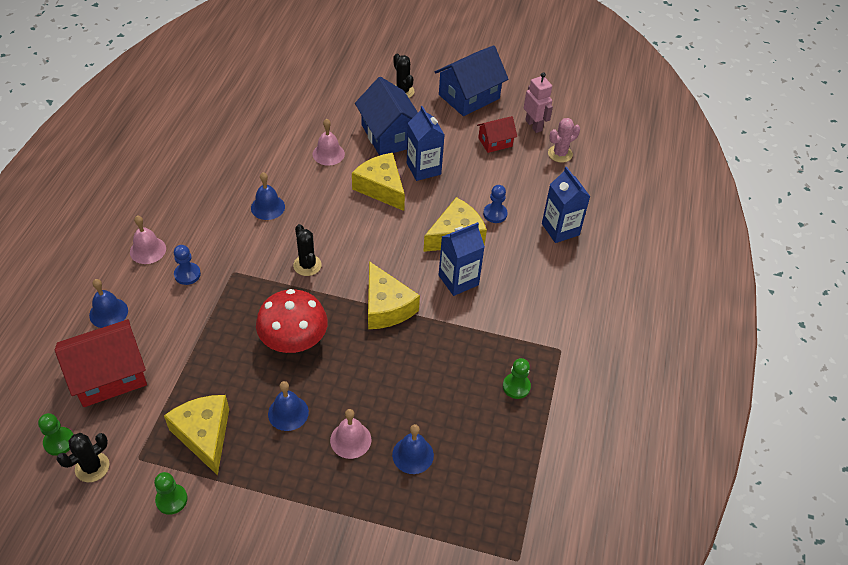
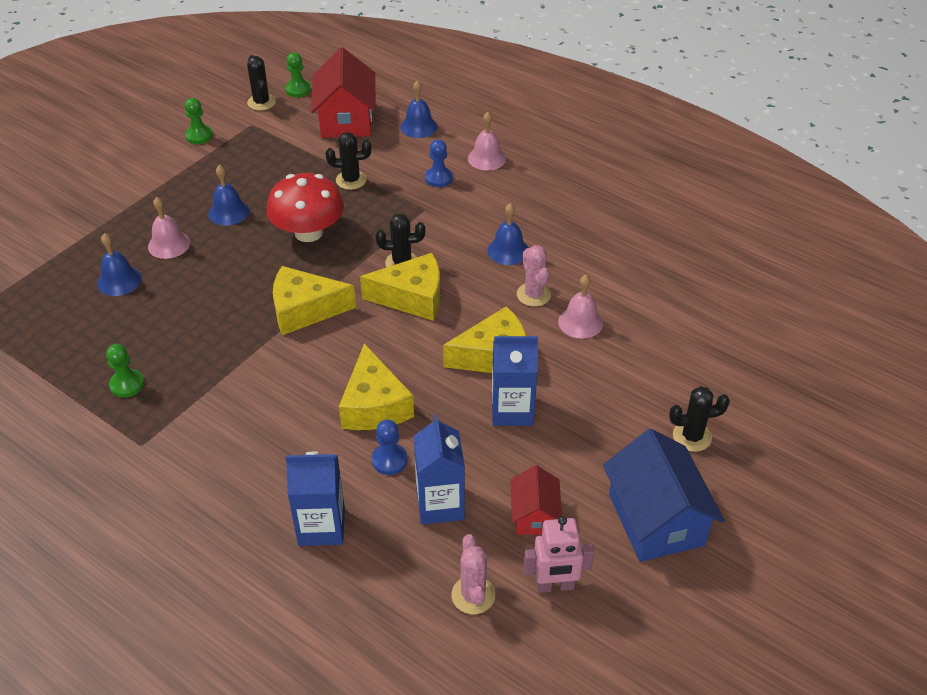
camera: 115 degrees right, 5 degrees down
(204, 435) = (245, 161): yellow cheese -> yellow cheese (412, 297)
(209, 336) = (351, 180): none -> black cactus
(311, 182) = (533, 295): none -> pink cactus
(389, 135) = (595, 393): blue house -> none
(458, 280) = (302, 384): blue carton -> blue carton (440, 504)

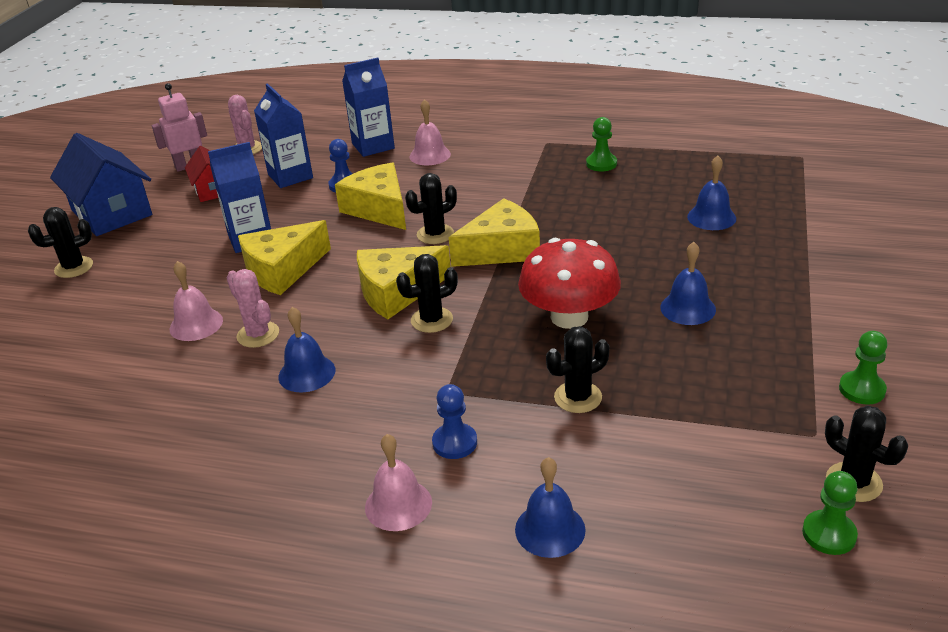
camera: 160 degrees right, 10 degrees down
(169, 244) = (709, 258): pink bell -> pink bell (430, 155)
(345, 349) = (435, 234): none -> black cactus
(346, 119) = (682, 499): red house -> none

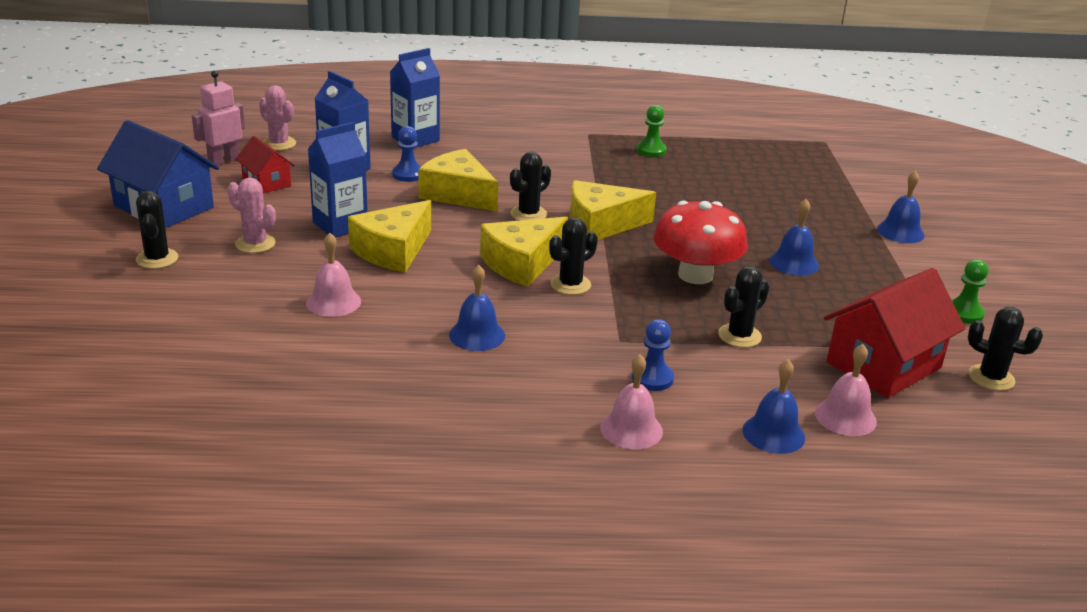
camera: 20 degrees left, 5 degrees down
(74, 267) = (157, 259): black cactus -> black cactus turned 60 degrees counterclockwise
(258, 335) = (405, 307): pink cactus -> pink cactus (255, 244)
(430, 155) = (480, 146): pink bell -> pink bell (845, 417)
(501, 250) = (601, 224): yellow cheese -> yellow cheese turned 150 degrees counterclockwise
(711, 217) = (774, 191): blue bell -> blue bell (900, 232)
(726, 451) = (883, 365): none -> red house
(829, 534) = (991, 414): green pawn -> none

